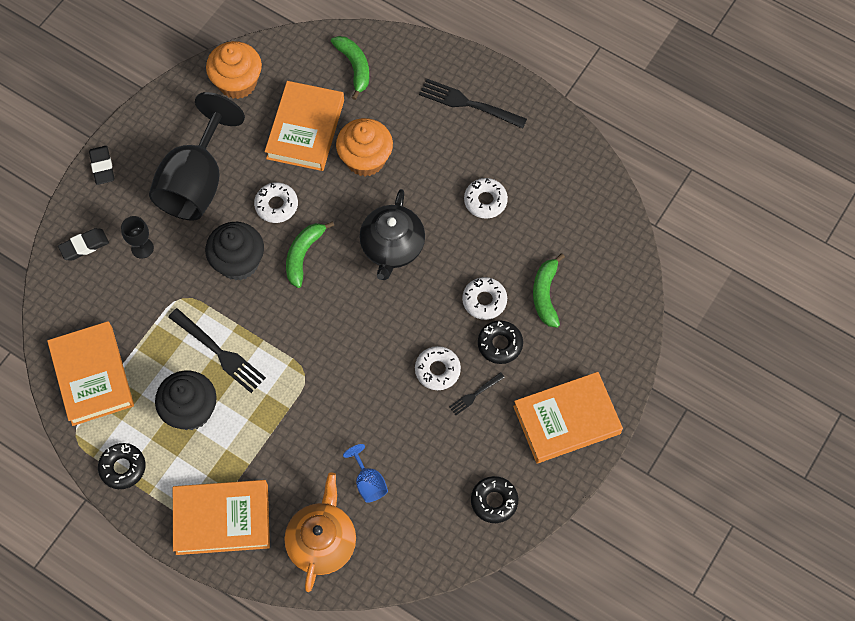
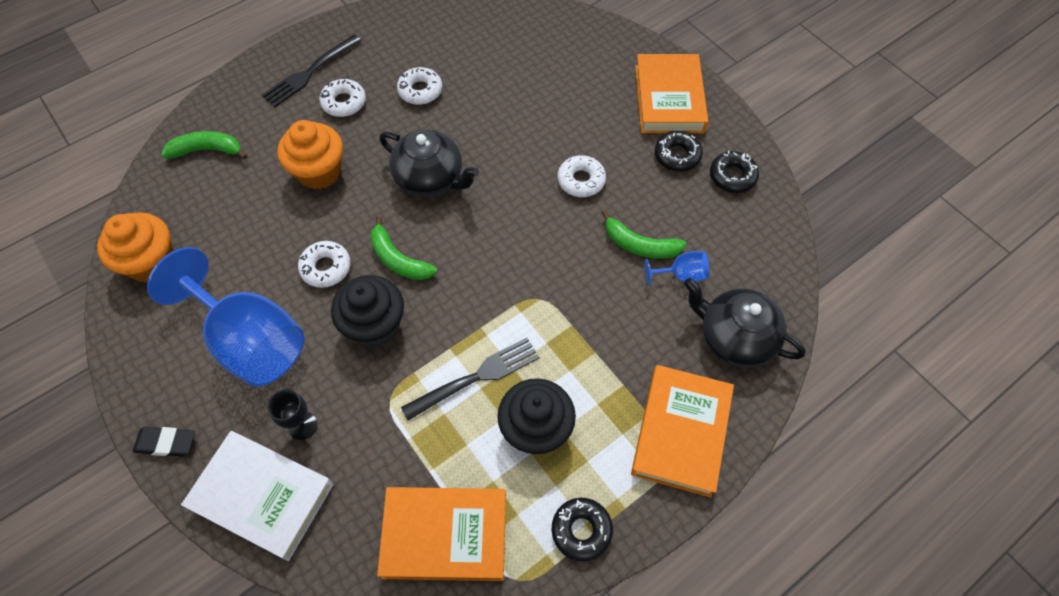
camera: 70 degrees left, 5 degrees down
(84, 246) = (262, 496): black eraser -> white book
(196, 182) = (251, 340): black goblet -> blue goblet
(305, 129) = (251, 214): orange book -> none
(322, 542) = (735, 337): orange teapot -> black teapot
(475, 394) = (618, 158): black fork -> none
(484, 301) = (524, 122): white donut -> white donut (344, 102)
(500, 344) = (574, 124): black donut -> black donut (677, 155)
(545, 294) = (538, 76): green banana -> green banana (639, 245)

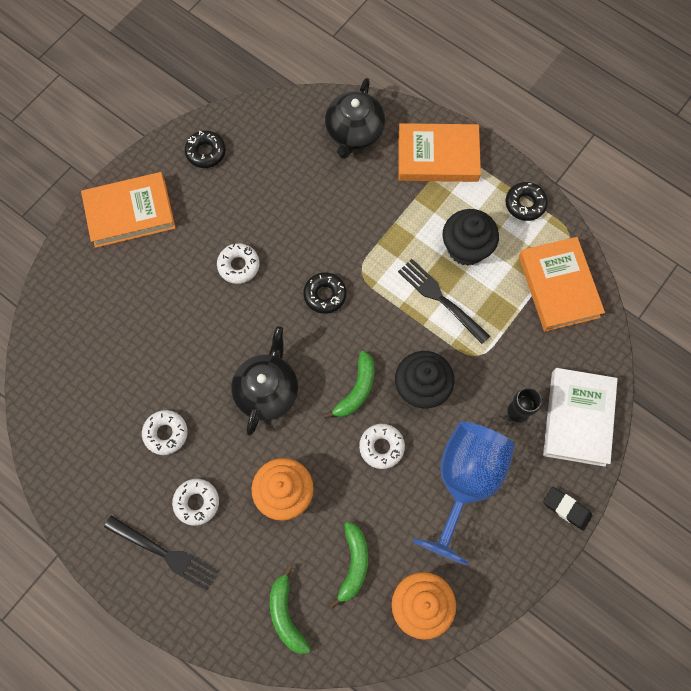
camera: 105 degrees left, 10 degrees up
(166, 443) = (566, 509): black eraser -> black eraser turned 45 degrees counterclockwise
(639, 245) = (292, 209): green banana -> green banana (353, 564)
(677, 155) = (193, 196): black donut -> black donut (325, 295)
(681, 275) = (311, 175): blue goblet -> none

